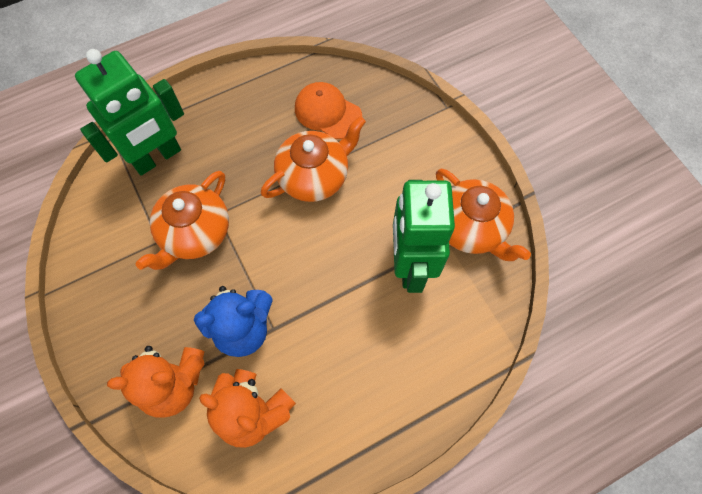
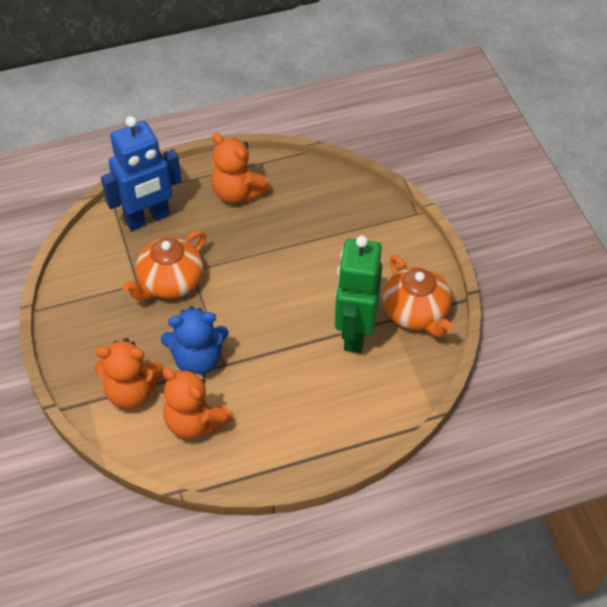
camera: 10 degrees right, 15 degrees down
(157, 157) = (147, 218): green robot -> blue robot
(251, 111) = (237, 193): none -> orange teddy bear
(314, 176) = (284, 253): orange teapot -> none
(327, 112) = (307, 203): orange cap -> none

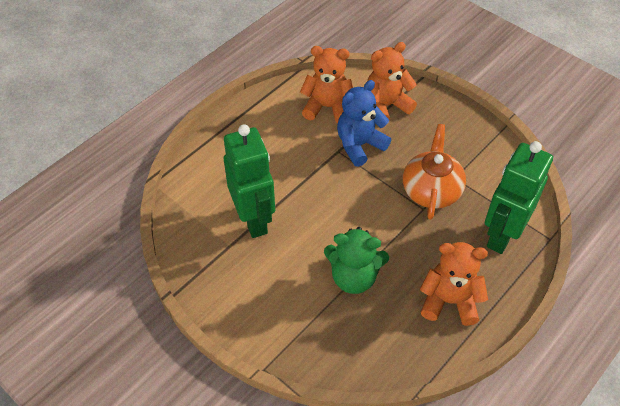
camera: 150 degrees right, 0 degrees up
(147, 218) = (501, 235): blue robot -> green robot
(300, 243) = (354, 277): none -> green teddy bear
(416, 313) = (211, 261): orange teapot -> none

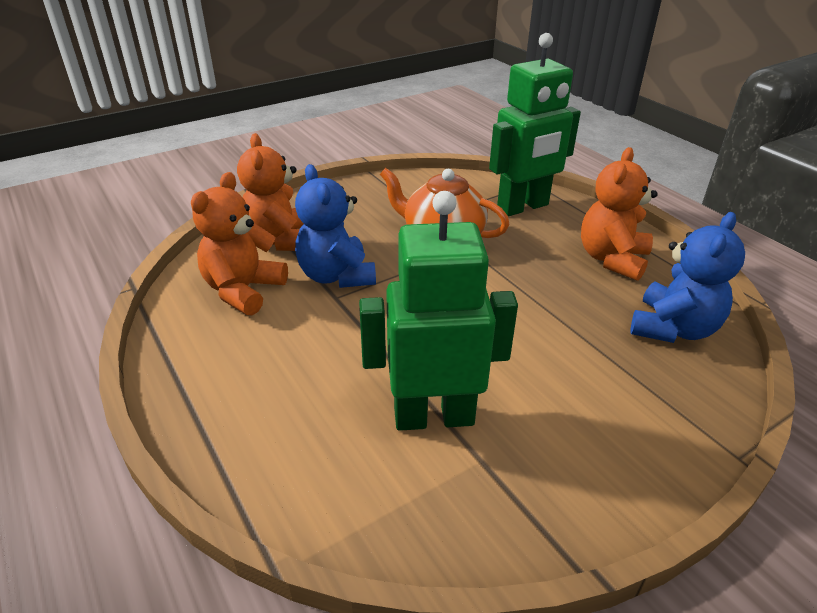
camera: 75 degrees left, 15 degrees down
(354, 277) = (569, 327): green teddy bear -> none
(375, 340) = (673, 328): none -> blue teddy bear
(501, 235) = (523, 207): green robot -> green robot turned 75 degrees counterclockwise

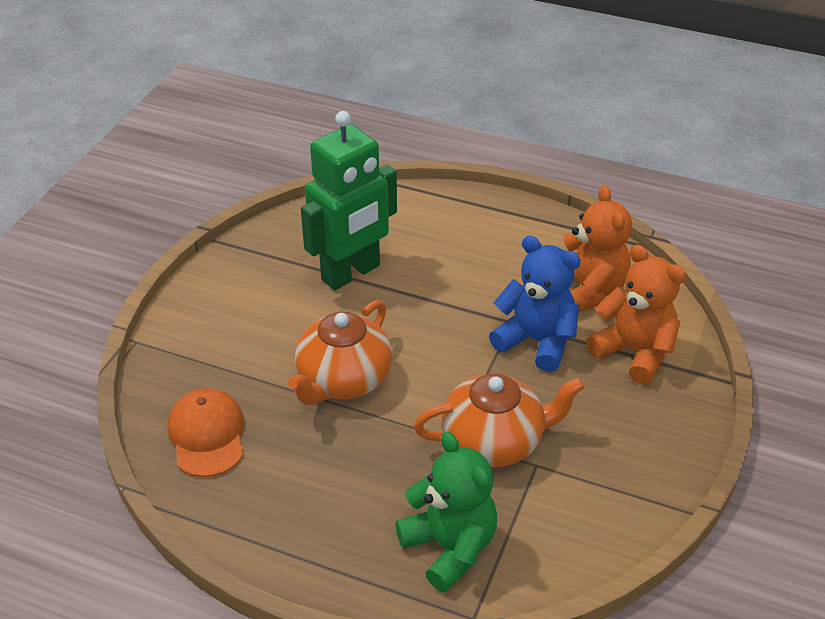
camera: 145 degrees right, 5 degrees up
(523, 207) = (449, 547): green robot -> green teddy bear
(523, 318) = (343, 380): none -> orange teapot
(612, 259) = (298, 504): orange teddy bear -> none
(673, 328) = (207, 435): blue teddy bear -> orange cap

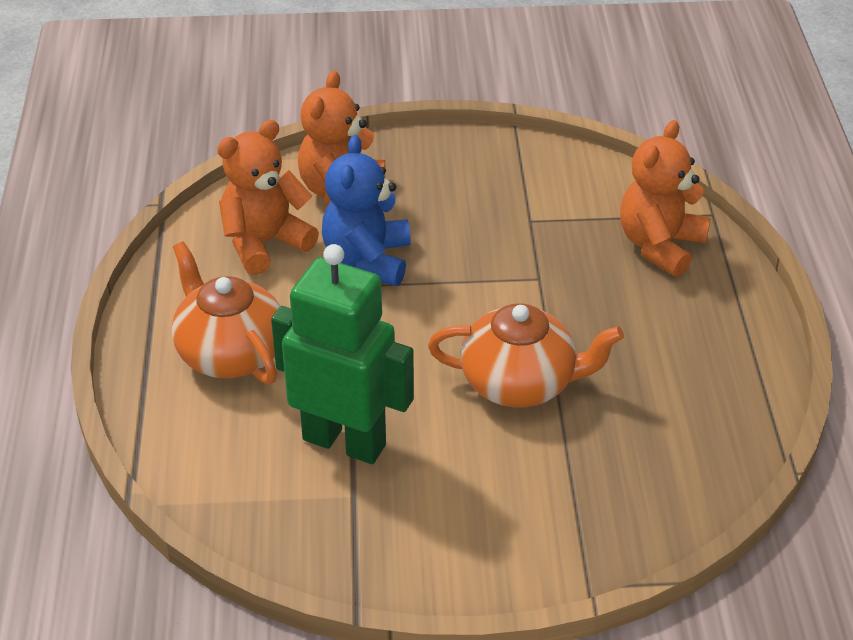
camera: 115 degrees left, 0 degrees up
(207, 435) = (672, 459): orange cap -> none
(449, 547) = (660, 245): green teddy bear -> orange teddy bear
(494, 441) = (522, 252): orange teapot -> orange teapot (230, 353)

